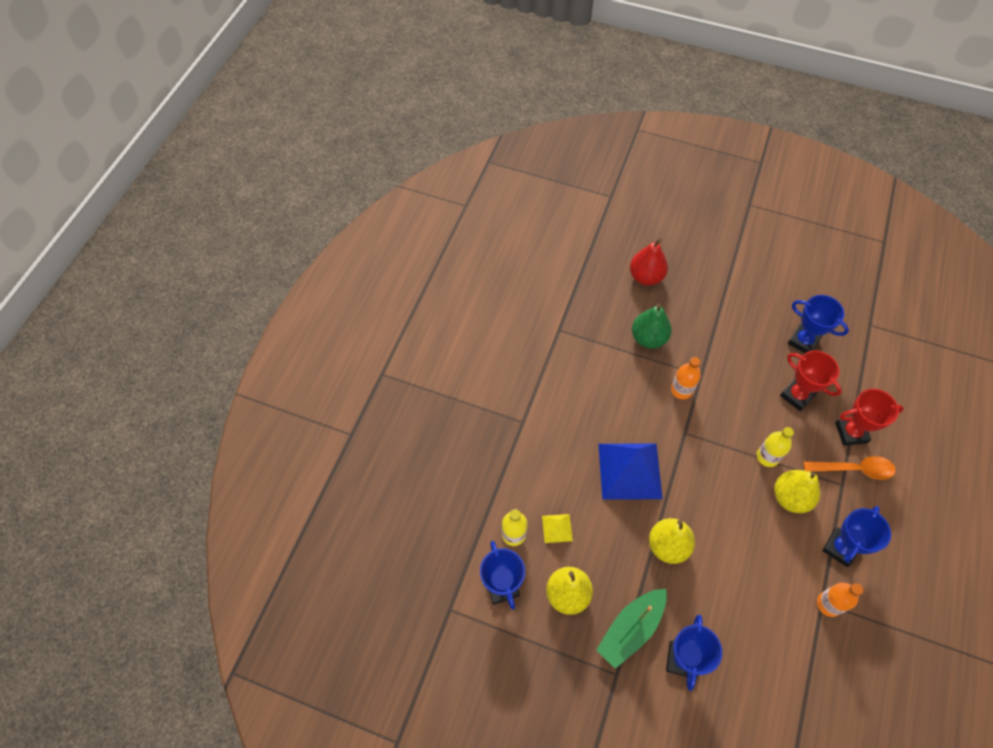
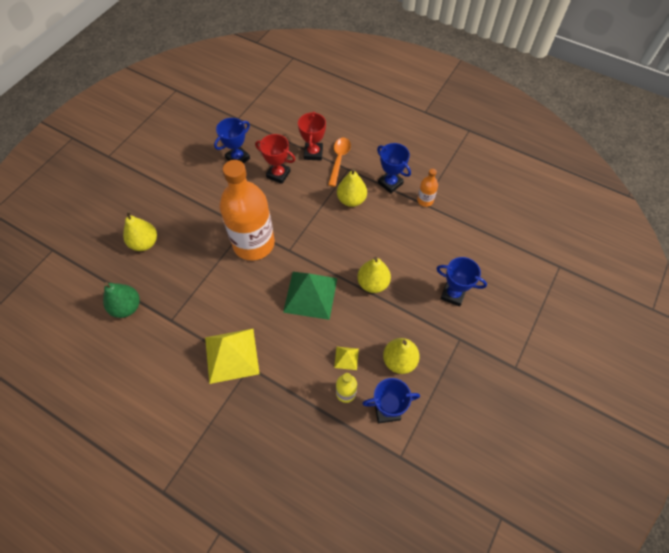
camera: 80 degrees left, 0 degrees up
(532, 400) = (231, 355): none -> yellow pyramid
(629, 470) = (310, 295): blue pyramid -> green pyramid
(631, 629) = (429, 322): green boat -> none
(645, 277) = (144, 243): red pear -> yellow pear
(648, 338) = (202, 255): green pear -> green pear (127, 307)
(681, 390) = (253, 243): orange bottle -> orange bottle, size x2.44
(767, 456) = (319, 204): yellow bottle -> none
(797, 395) = (278, 174): red trophy -> red trophy turned 60 degrees clockwise

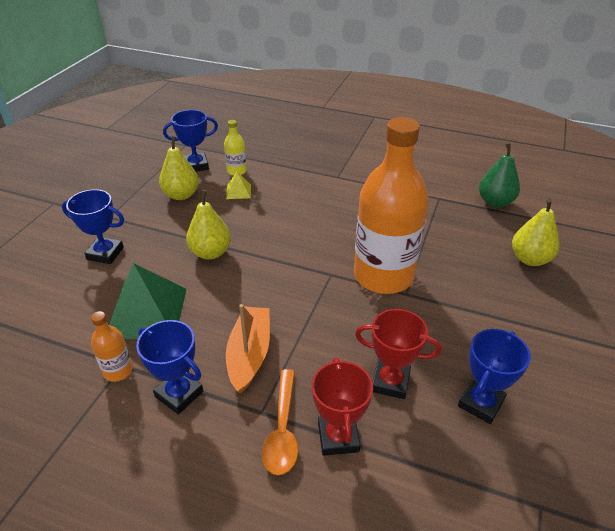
camera: 170 degrees right, 20 degrees down
(231, 355) = (359, 182): yellow pyramid -> none
(310, 295) = (289, 233): green pyramid -> green pyramid (147, 312)
(351, 200) = (249, 354): yellow pear -> orange boat

